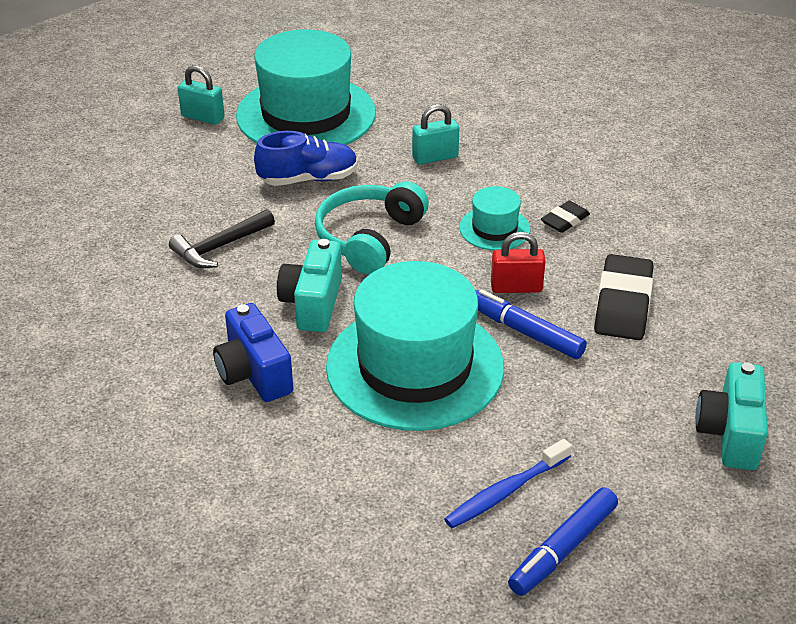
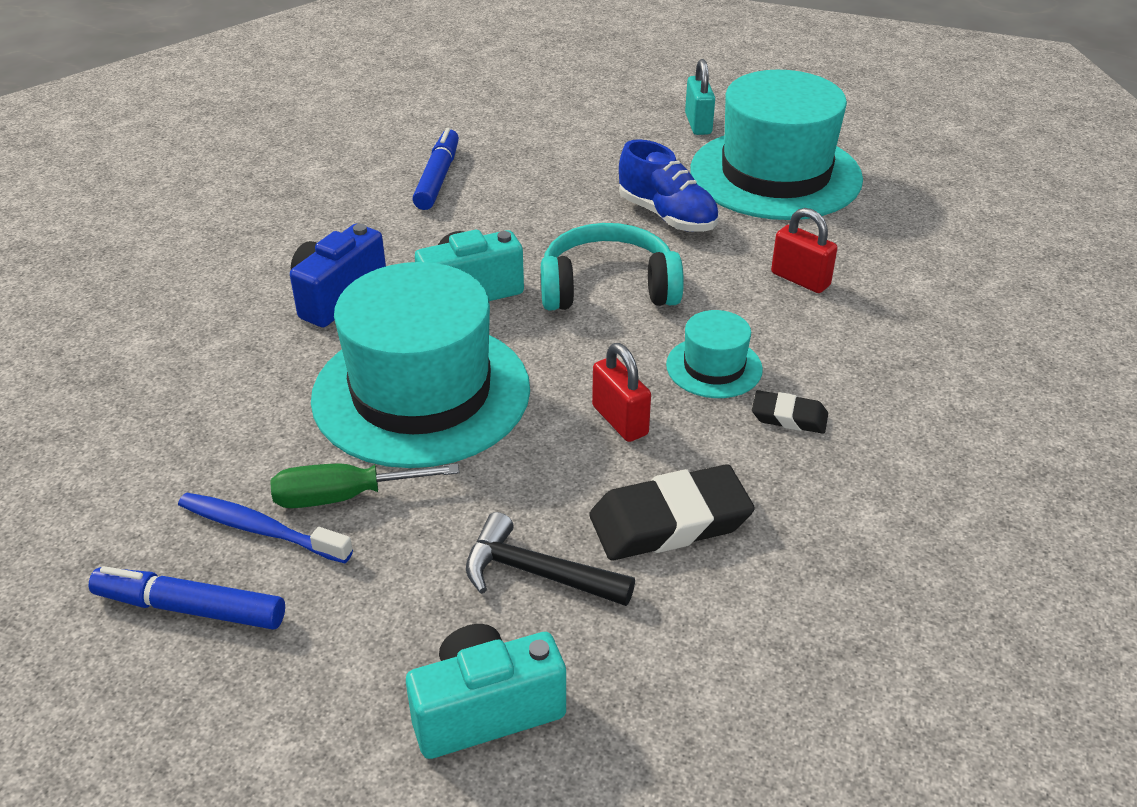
camera: 60 degrees right, 0 degrees up
(219, 247) = (507, 208): black hammer -> black hammer (536, 573)
(435, 157) = (800, 279): turquoise padlock -> red padlock
(500, 439) = (344, 496): none -> green screwdriver
(526, 332) = (544, 455): blue marker -> blue marker (437, 178)

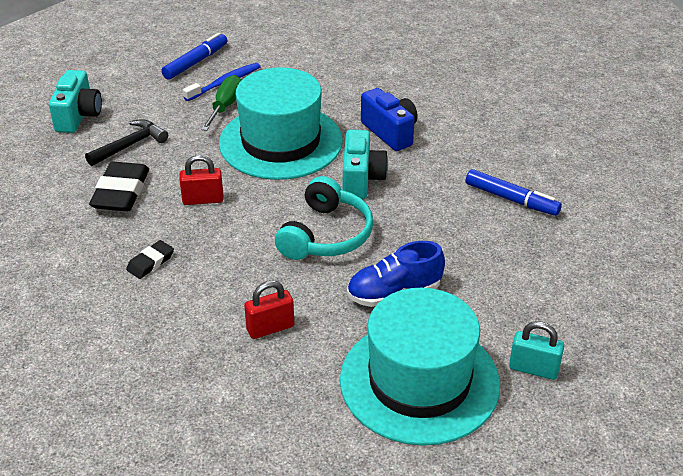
camera: 115 degrees right, 0 degrees up
(714, 367) = (215, 250): turquoise hat -> none

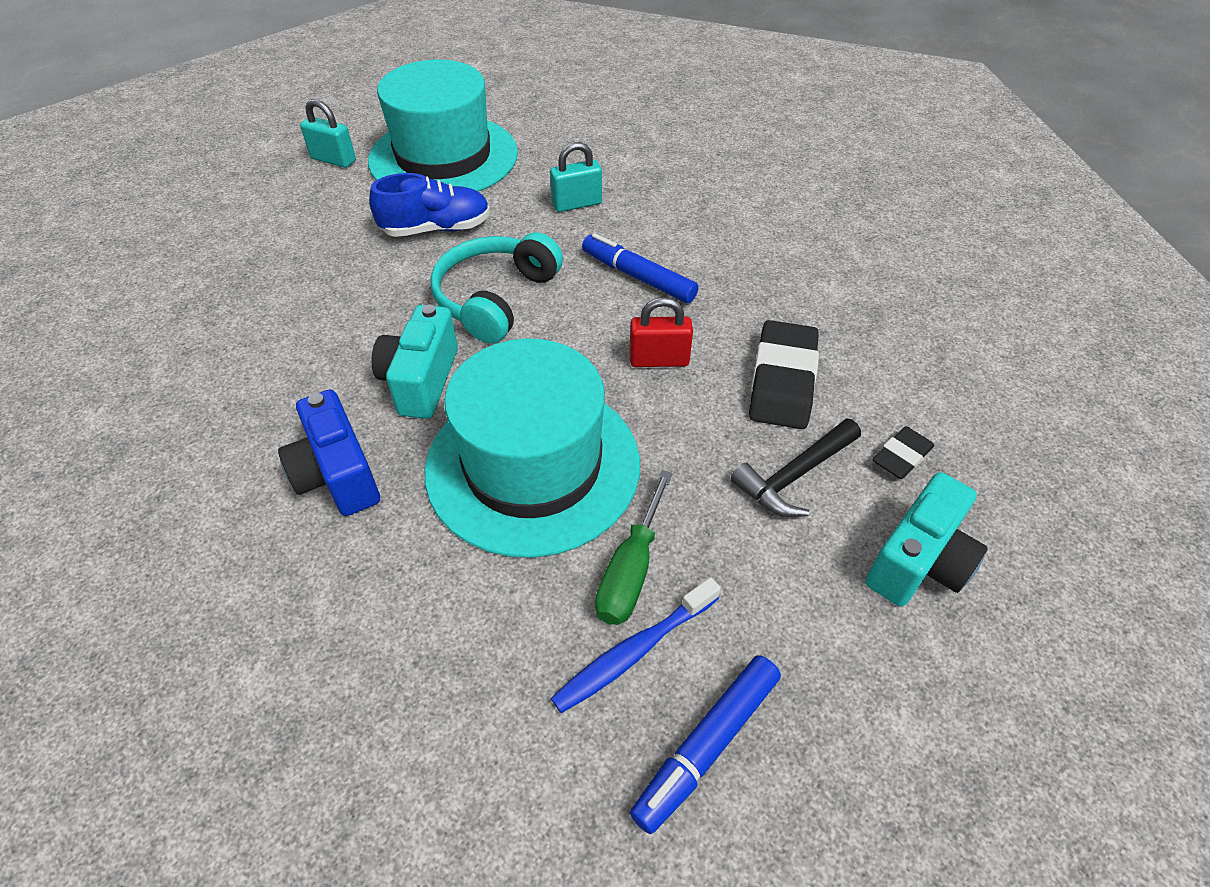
camera: 175 degrees left, 10 degrees up
(78, 116) = (918, 562): turquoise camera -> turquoise camera turned 150 degrees counterclockwise
(150, 262) = (716, 277): black eraser -> black eraser (901, 456)
(270, 328) = (577, 204): red padlock -> turquoise padlock
(511, 199) = (225, 334): blue marker -> blue marker (638, 277)

